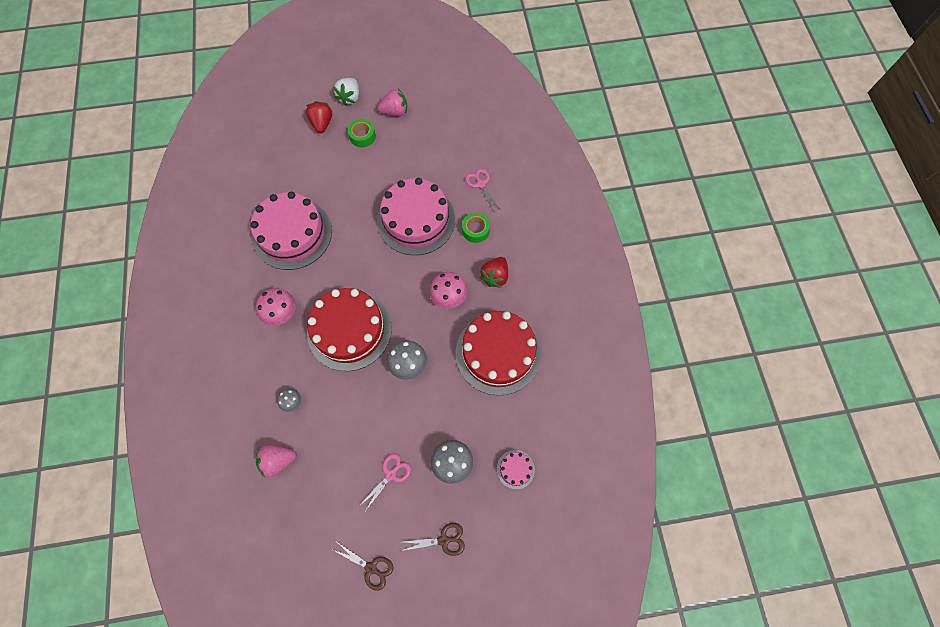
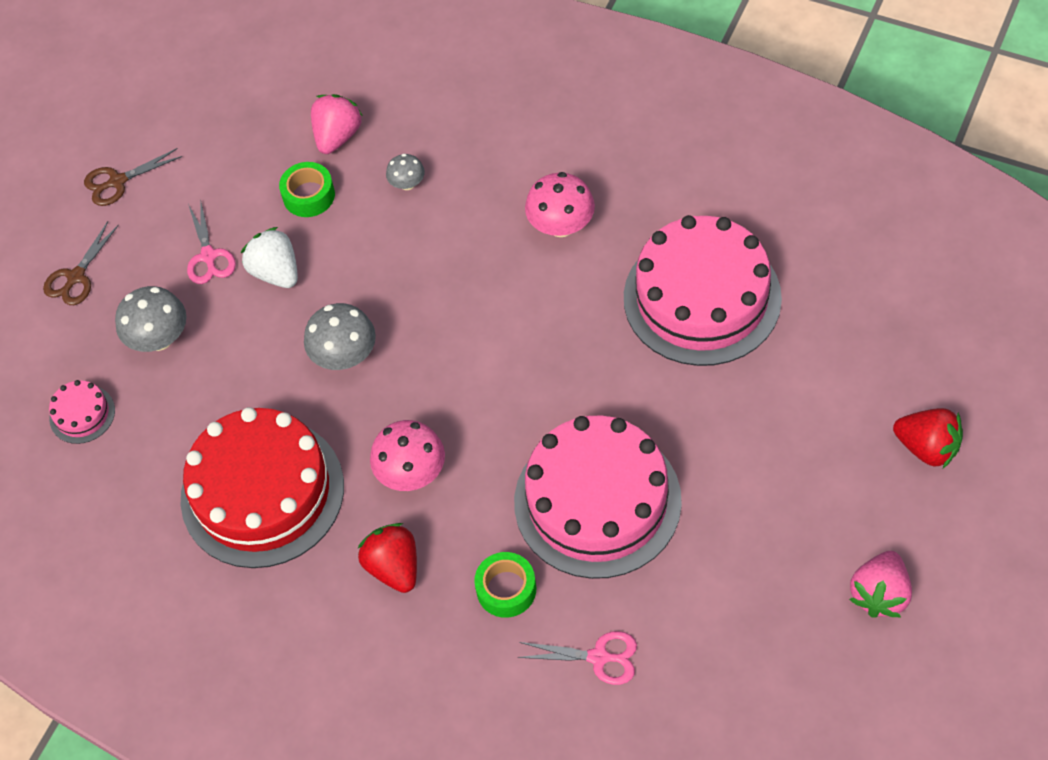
camera: 130 degrees right, 10 degrees down
(349, 330) = (463, 303): red cake -> none
(350, 98) = (968, 528): white strawberry -> white strawberry (276, 272)
(362, 136) = (851, 504): green tape -> green tape (309, 195)

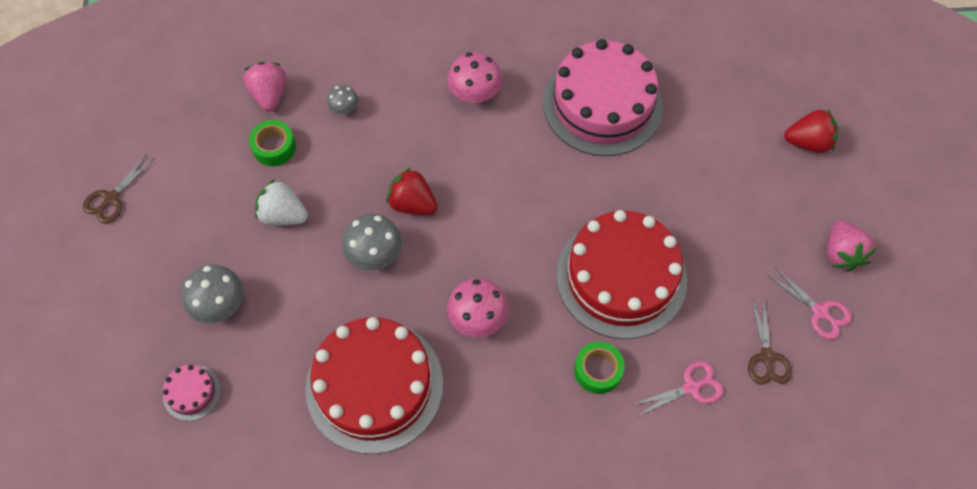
camera: 35 degrees left, 5 degrees up
(76, 277) = (121, 287): brown scissors -> brown scissors (767, 357)
(208, 256) = (222, 225): pink scissors -> pink scissors (820, 312)
(394, 567) = (508, 394): red strawberry -> red strawberry (412, 203)
(597, 501) = (621, 277): pink cake -> red cake

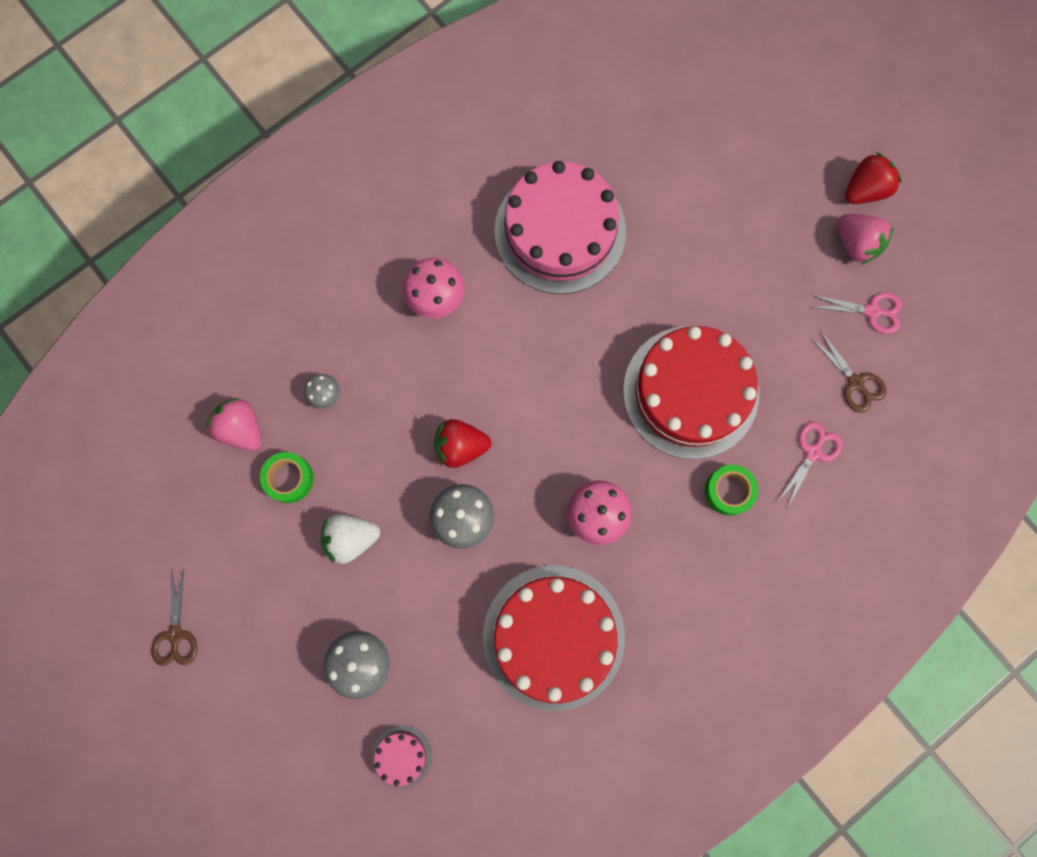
camera: 35 degrees left, 15 degrees up
(808, 142) = (763, 151): red strawberry -> red strawberry (865, 190)

